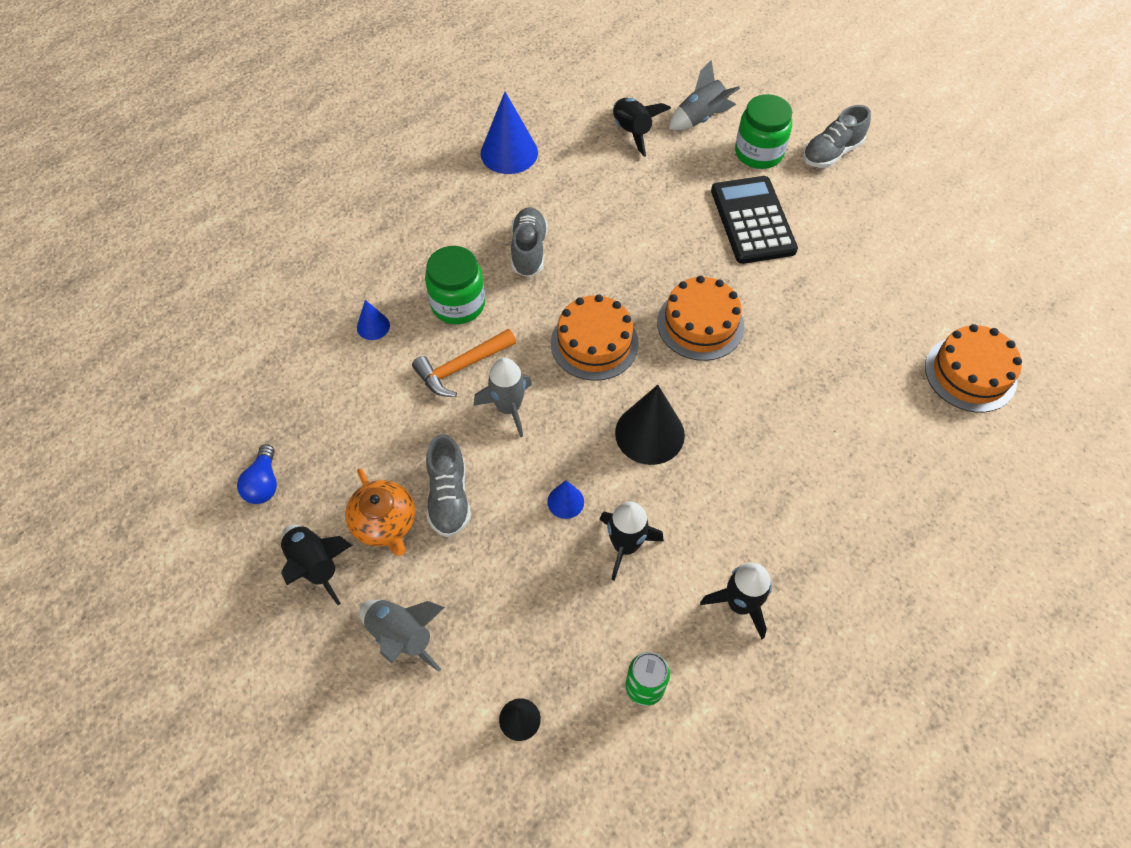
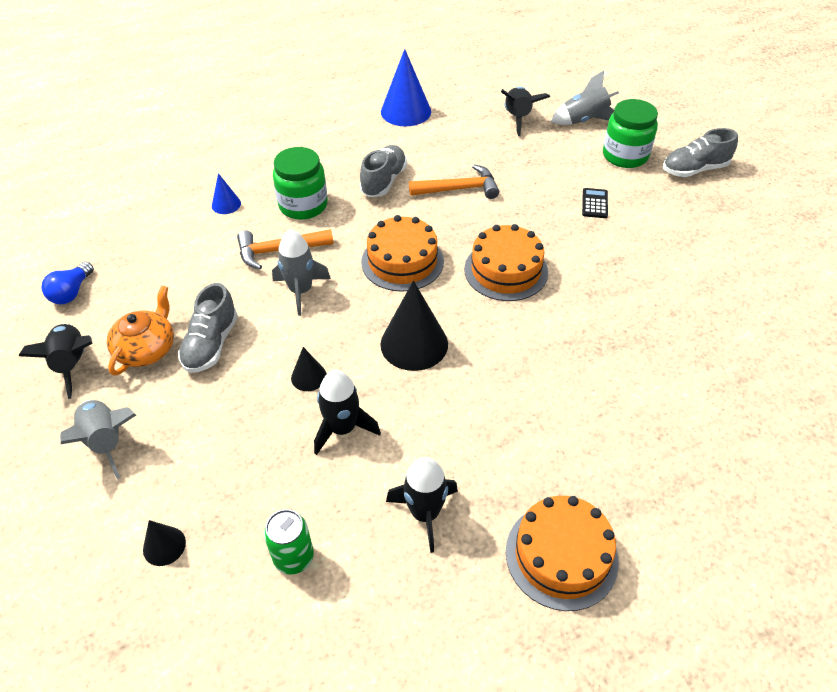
camera: 20 degrees right, 10 degrees down
(384, 523) = (147, 349): orange teapot -> orange teapot turned 150 degrees counterclockwise
(565, 501) = (309, 377): blue cone -> black cone
(611, 239) = (459, 189): none -> orange hammer
(752, 220) = (594, 203): black calculator -> black calculator, size x0.42
(970, 373) = (759, 378): orange cake -> orange cake (561, 555)

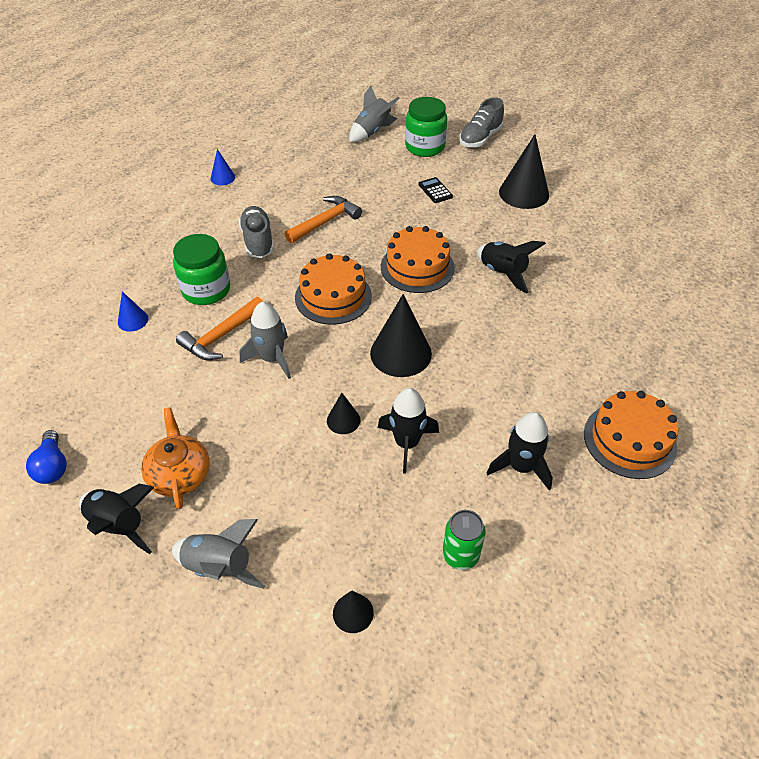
camera: 35 degrees left, 0 degrees up
(211, 344) = (235, 439): grey shoe -> none
(406, 111) = (222, 178): blue cone -> blue cone, size x0.51
(518, 118) = (320, 149): black rocket -> black rocket (503, 273)
(690, 245) = (524, 193): none -> black cone

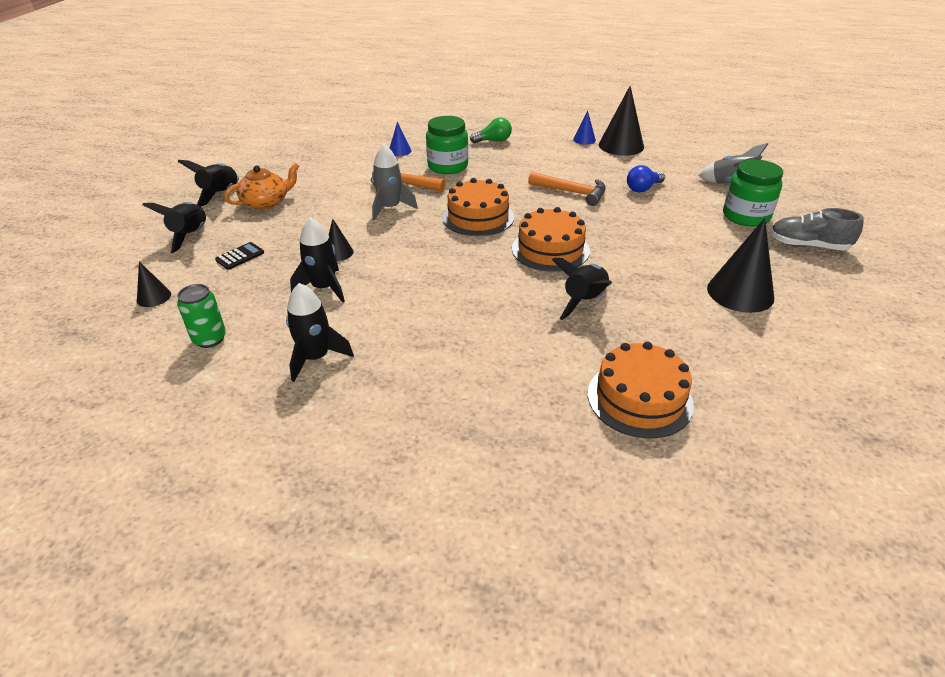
camera: 70 degrees right, 10 degrees down
(52, 466) = (262, 163): blue light bulb -> blue light bulb (643, 188)
(171, 238) = (493, 141): none -> green light bulb
(219, 567) = (190, 235): grey rocket -> black rocket
(258, 241) = (519, 171): grey shoe -> none
(401, 353) = (429, 264): black cone -> black cone (621, 146)
(435, 191) = (678, 236): black calculator -> black calculator (240, 256)
(629, 440) = (377, 433): orange cake -> orange cake (639, 398)

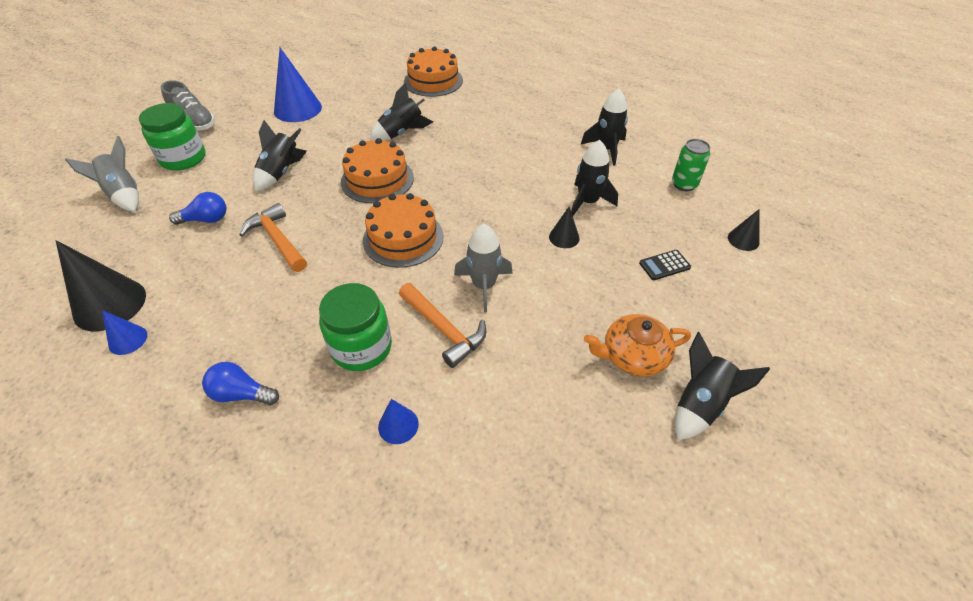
camera: 155 degrees left, 10 degrees up
(190, 235) = (726, 320): black rocket -> black rocket (281, 172)
(493, 141) = (241, 394): green light bulb -> blue light bulb
(740, 293) = (298, 109): black cone -> blue cone

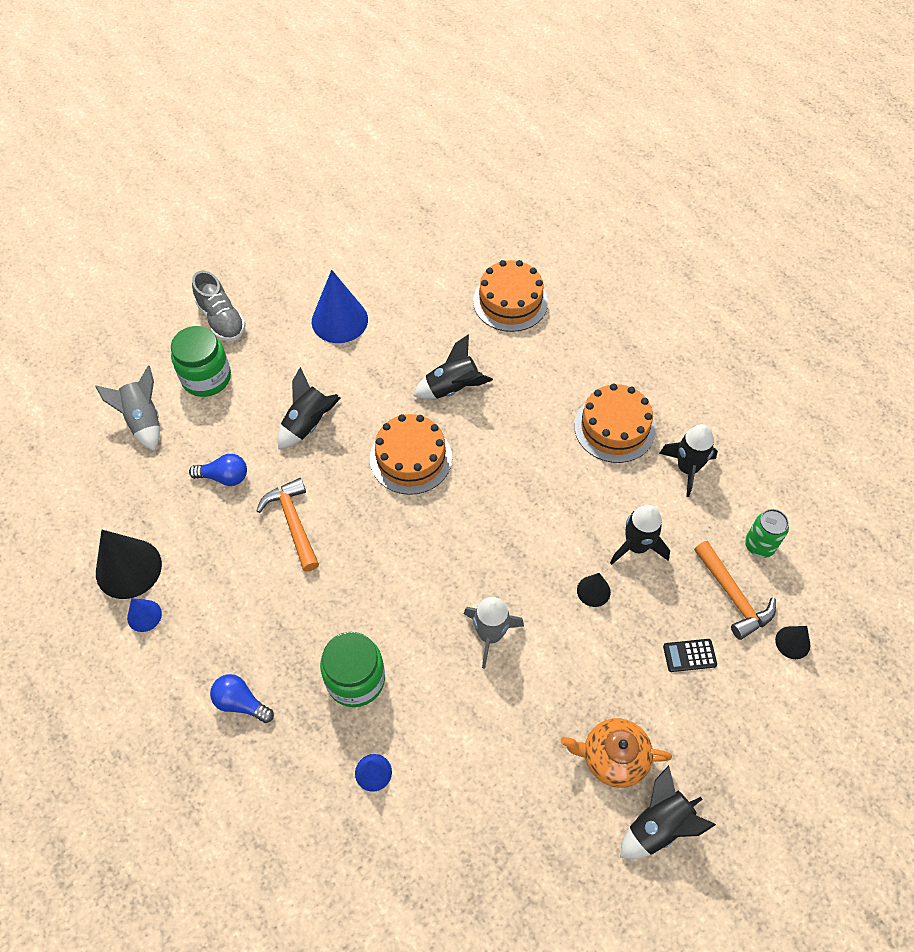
camera: 15 degrees right, 10 degrees up
(403, 238) = (422, 551): orange cake -> orange cake (614, 428)
(444, 329) = (437, 678): orange hammer -> orange hammer (733, 596)

